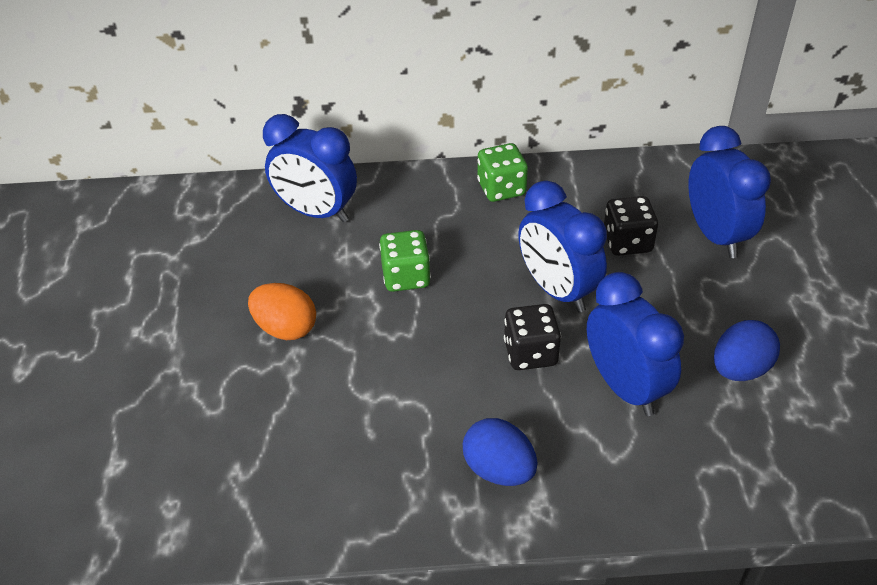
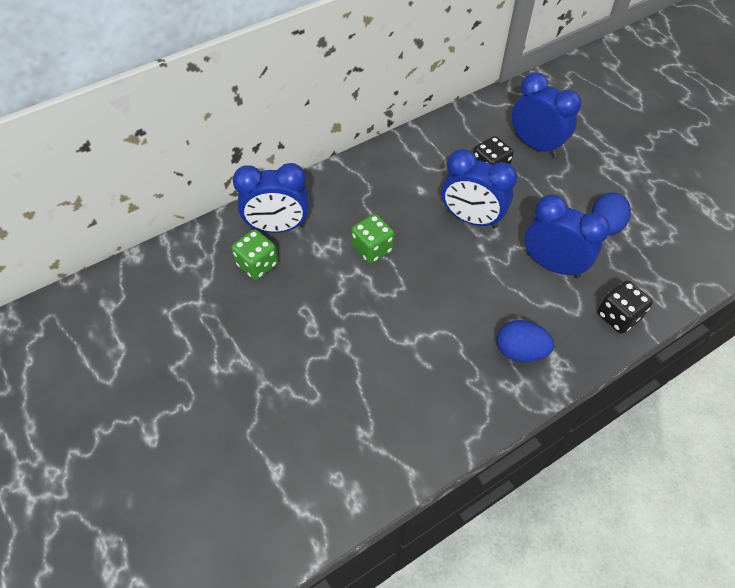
camera: 30 degrees left, 10 degrees up
(285, 328) = (320, 319): orange egg -> none
(501, 188) = (388, 162): green dice -> green dice (257, 265)
(530, 353) = (485, 267): black dice -> black dice (618, 316)

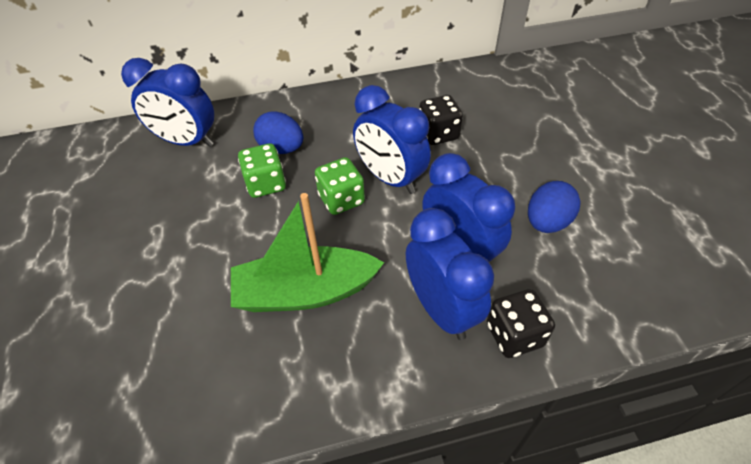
camera: 20 degrees right, 5 degrees down
(257, 265) = (143, 172): green dice -> green dice (341, 199)
(456, 328) = (305, 292): none -> green boat
(520, 351) = (365, 342): blue egg -> blue egg (281, 149)
(535, 145) = (504, 120): blue clock -> blue clock (441, 309)

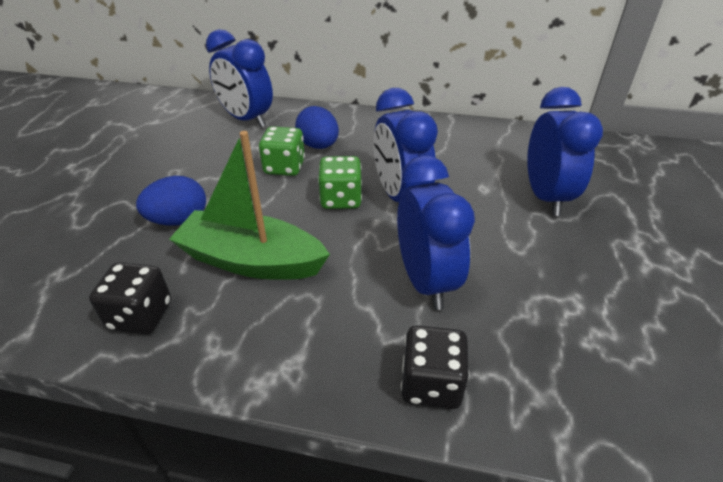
camera: 25 degrees right, 10 degrees down
(438, 134) = (475, 175): black dice -> black dice (140, 316)
(441, 309) = (368, 326): blue clock -> blue clock (546, 197)
(547, 222) = (545, 290): blue egg -> blue egg (179, 220)

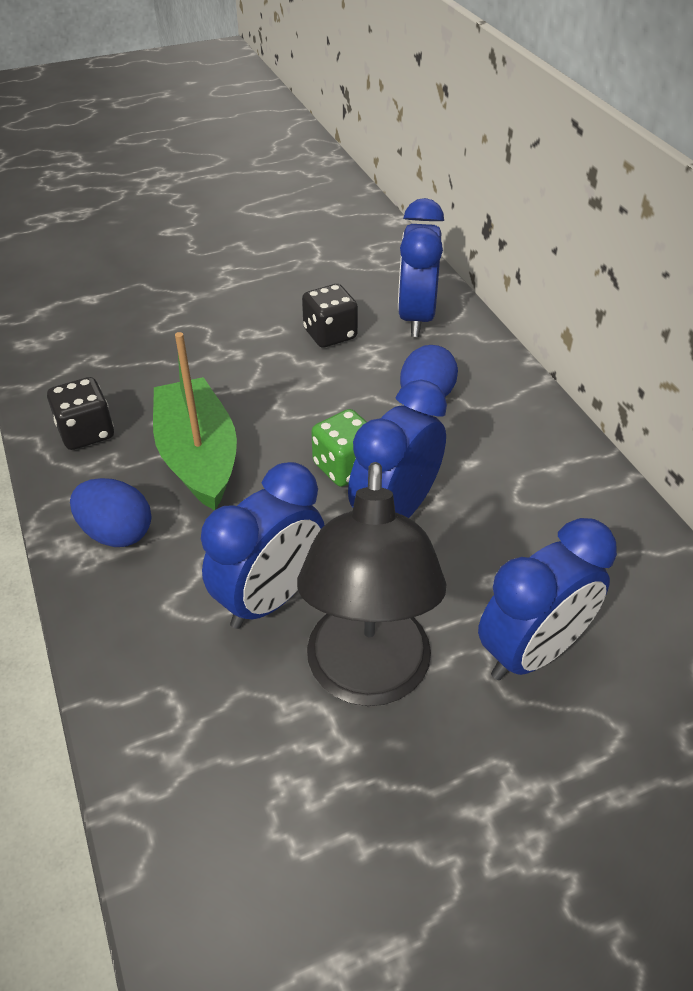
camera: 55 degrees right, 5 degrees up
(179, 220) = (212, 378): blue egg -> blue egg (117, 533)
(284, 167) = (359, 395): green dice -> none
(431, 384) = (135, 662): black dice -> black dice (330, 334)
(525, 265) = (367, 677): none -> black lamp

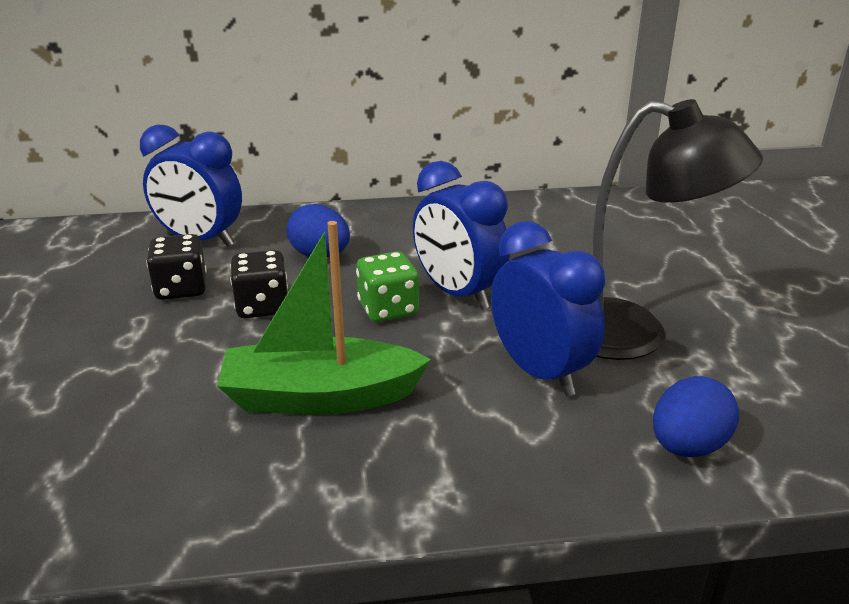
camera: 75 degrees left, 15 degrees down
(86, 432) = (216, 487): black dice -> black dice (262, 306)
(117, 533) = (414, 469): blue egg -> blue egg (687, 446)
(532, 652) = (618, 263): blue clock -> none

